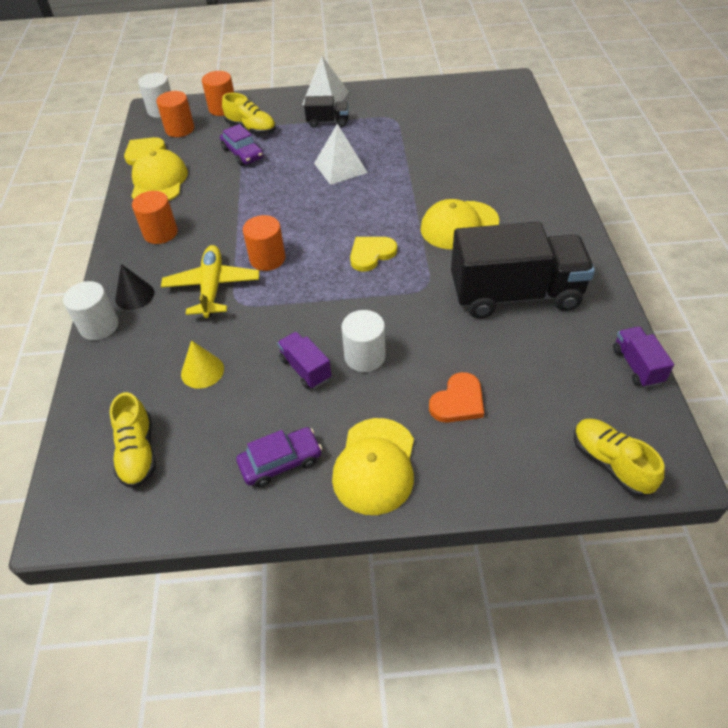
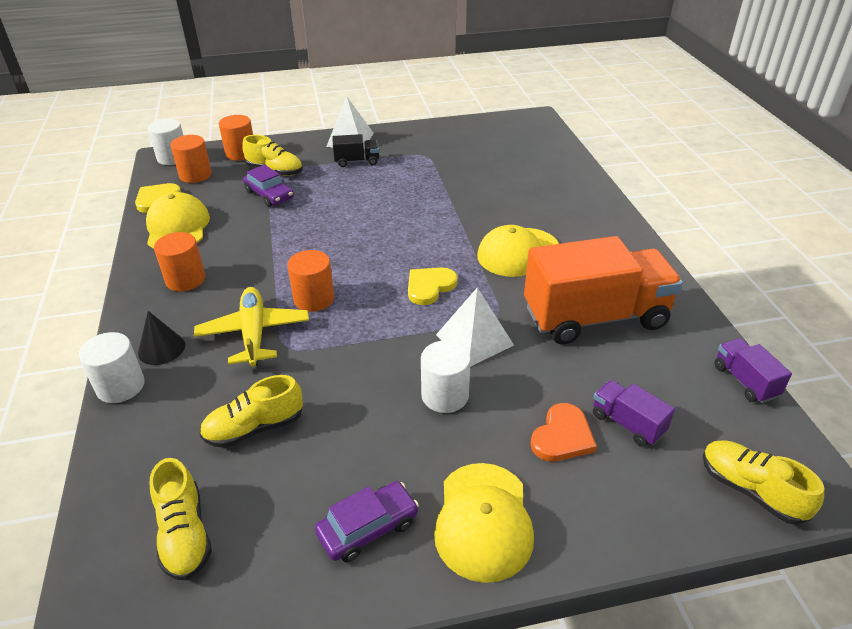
camera: 10 degrees left, 10 degrees down
(202, 371) = (255, 428): yellow cone -> yellow shoe
(305, 369) = (378, 415): purple truck -> purple truck (627, 423)
(340, 167) = (378, 203): white pyramid -> white pyramid (474, 339)
(515, 294) = (595, 317): black truck -> orange truck

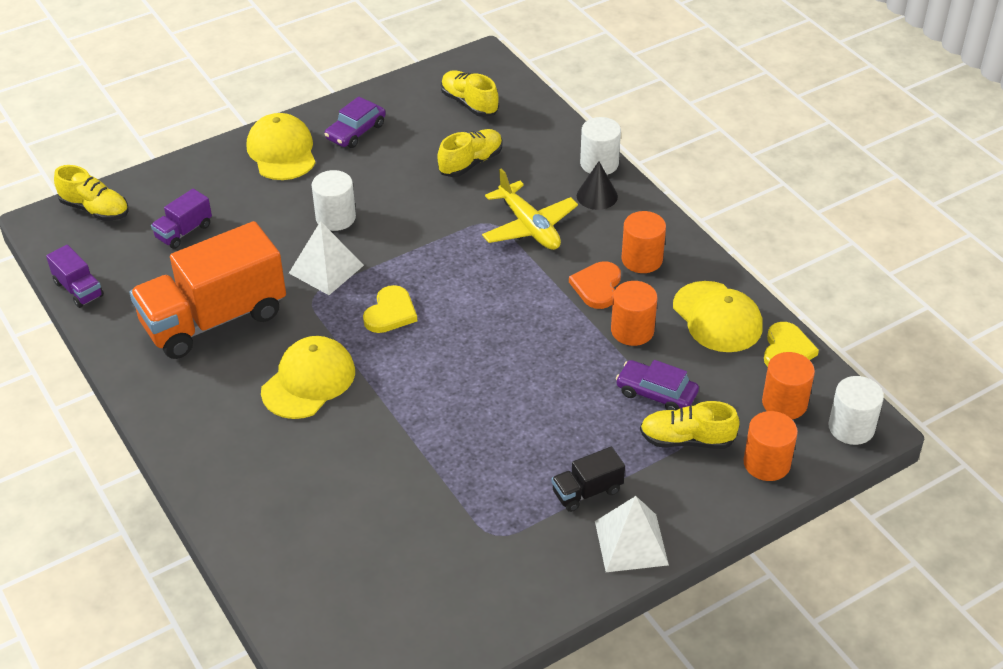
camera: 160 degrees right, 5 degrees up
(314, 299) = (499, 271): orange cylinder -> orange cylinder (632, 330)
(562, 436) = (235, 211): orange heart -> orange heart (597, 286)
(627, 423) = (184, 232): purple truck -> purple truck turned 105 degrees clockwise

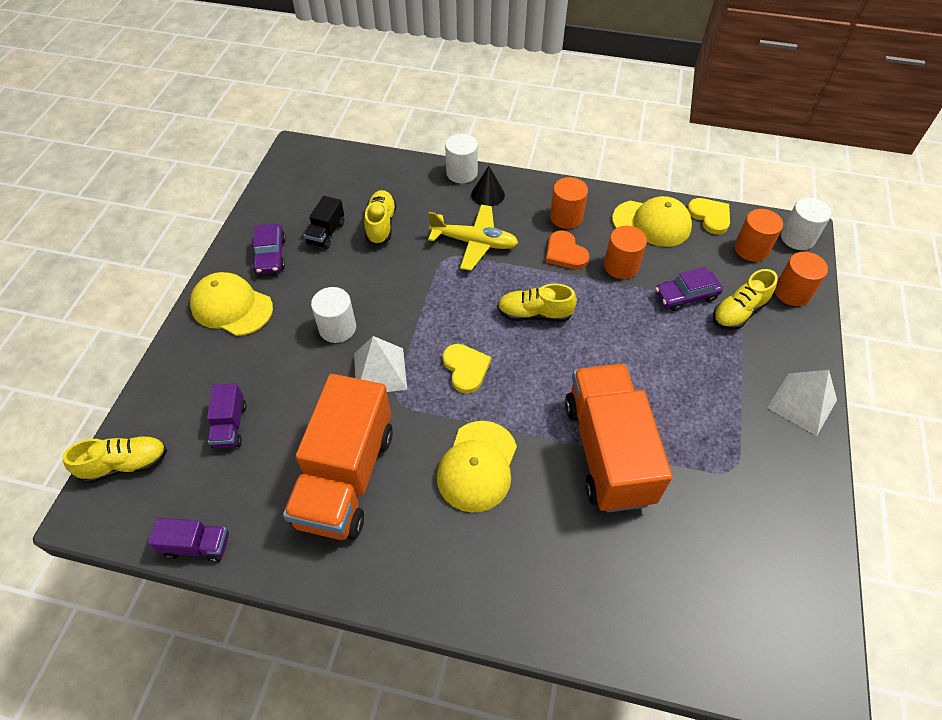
camera: 45 degrees left, 10 degrees up
(308, 381) = (477, 466): yellow cap -> yellow cap turned 150 degrees counterclockwise
(415, 446) = (607, 451): none -> orange truck
(469, 103) = (327, 185): yellow shoe -> yellow shoe (534, 314)
(587, 491) = (738, 392): black truck -> black truck (326, 233)

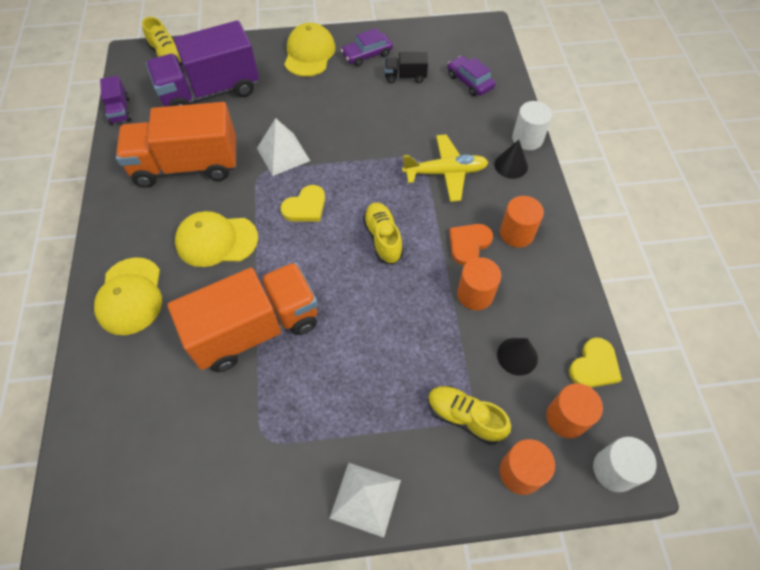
camera: 70 degrees right, 5 degrees up
(230, 425) = (210, 91): purple truck -> purple truck, size x2.27
(337, 328) = (314, 116): white cylinder -> none
(381, 225) = (432, 106): yellow shoe -> none
(474, 242) = (445, 173): yellow plane -> yellow plane turned 90 degrees counterclockwise
(652, 223) = (550, 310): yellow cap -> yellow cap (130, 296)
(686, 296) = (463, 361): purple car -> purple car (469, 81)
(689, 259) = (517, 356): none -> black cone

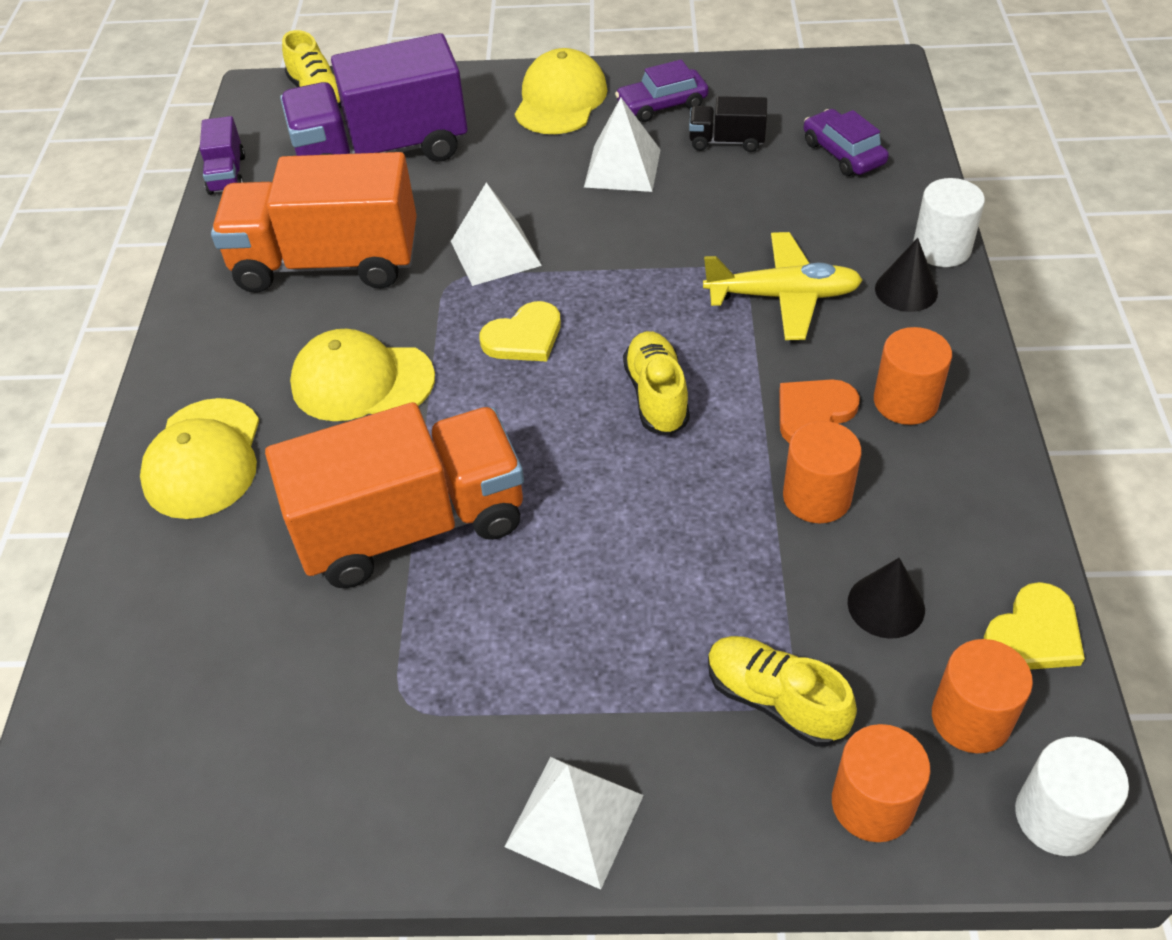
camera: 10 degrees right, 10 degrees down
(349, 96) = (622, 168): none -> white pyramid

